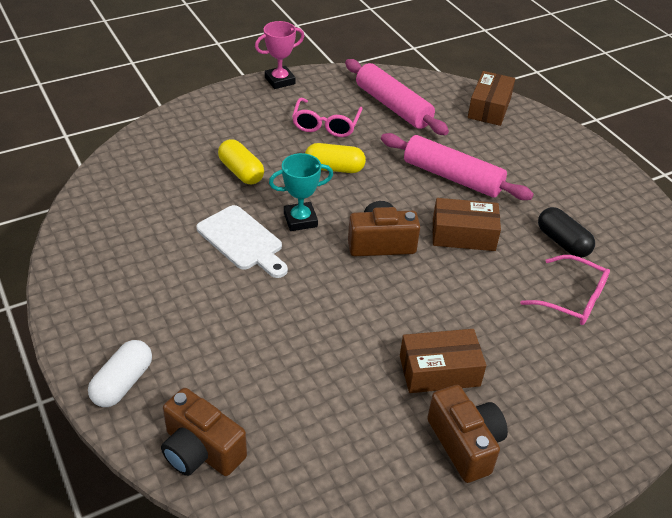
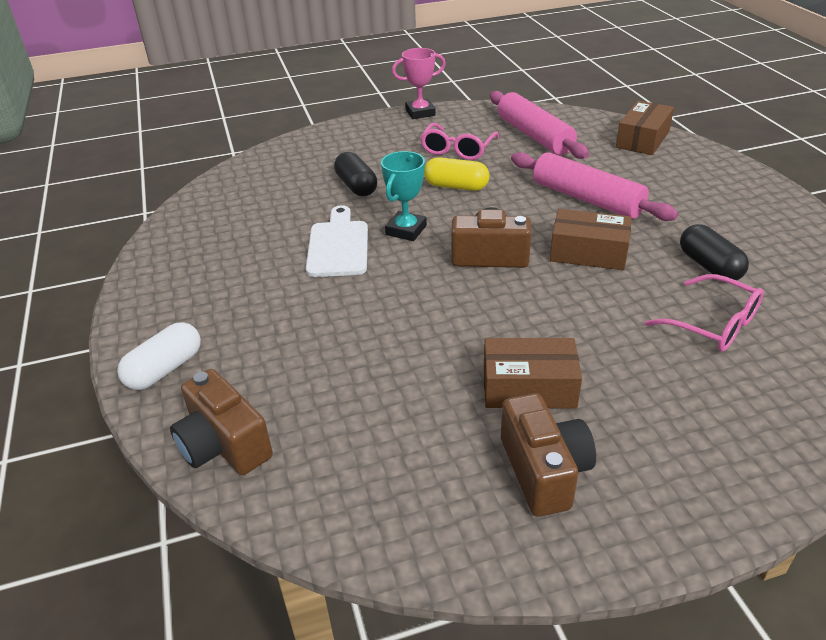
camera: 15 degrees right, 5 degrees down
(241, 172) = (356, 186): yellow capsule -> black capsule
(242, 240) = (338, 246): white cutting board -> white cutting board turned 150 degrees counterclockwise
(300, 220) = (406, 230): turquoise trophy -> turquoise trophy turned 60 degrees counterclockwise

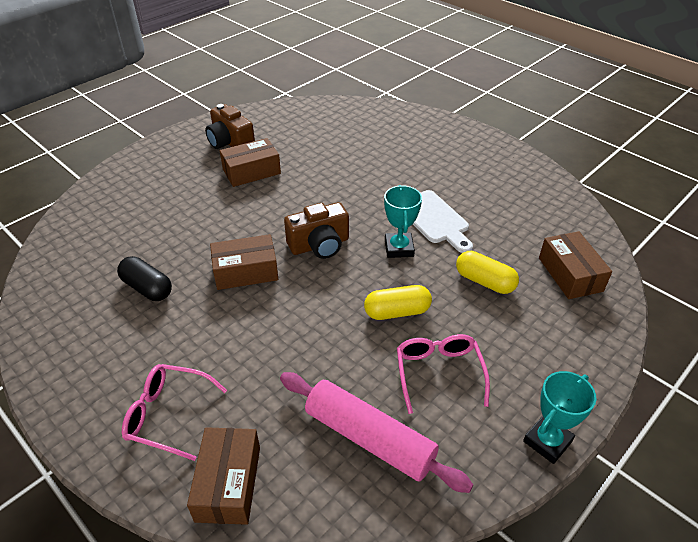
camera: 150 degrees right, 5 degrees up
(165, 369) = (441, 128): white capsule -> none
(224, 445) = (376, 113): brown camera -> none
(278, 173) = (570, 274): none -> brown box
(356, 186) = (484, 281): black capsule -> yellow capsule
(420, 112) = (547, 441): pink trophy -> turquoise trophy
(587, 199) = (266, 336): pink rolling pin -> none
(713, 324) = (147, 238): pink glasses -> pink glasses (167, 415)

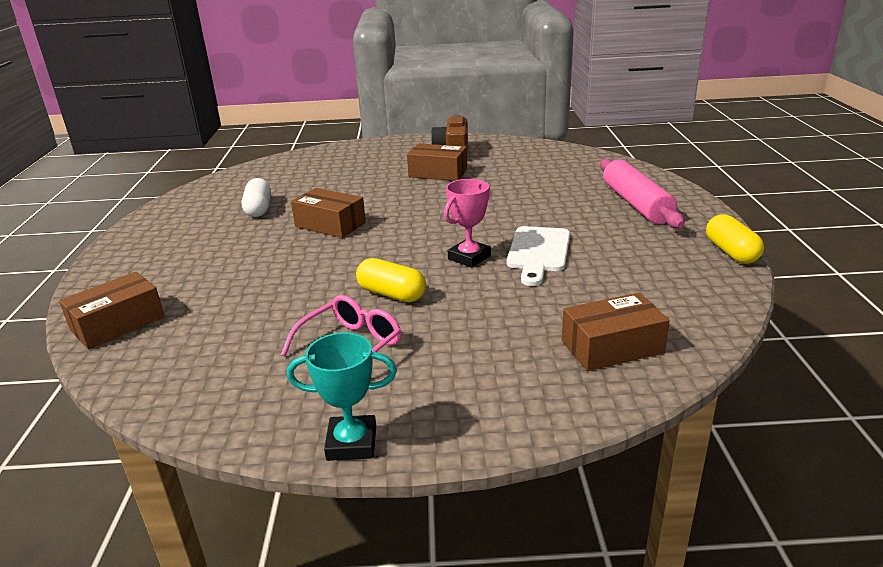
camera: 45 degrees right, 15 degrees down
(147, 288) = (259, 209): black capsule -> white capsule
(167, 415) = (154, 273): pink glasses -> none
(319, 245) = (408, 231): brown camera -> none
(369, 438) = (231, 353): pink rolling pin -> pink rolling pin (636, 204)
(399, 248) = (469, 257): turquoise trophy -> pink trophy
(484, 281) = (506, 311): yellow capsule -> yellow capsule (731, 252)
(570, 274) = (612, 347): brown box -> brown box turned 45 degrees clockwise

